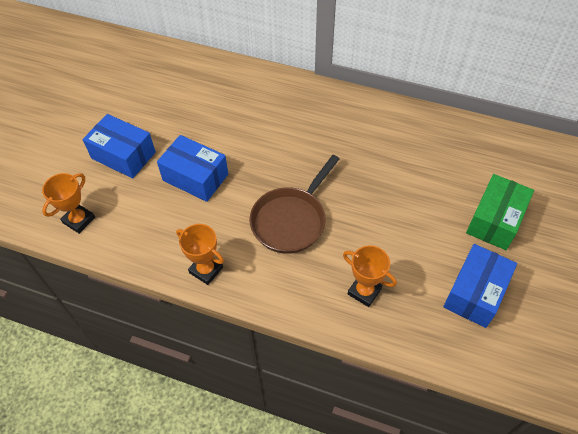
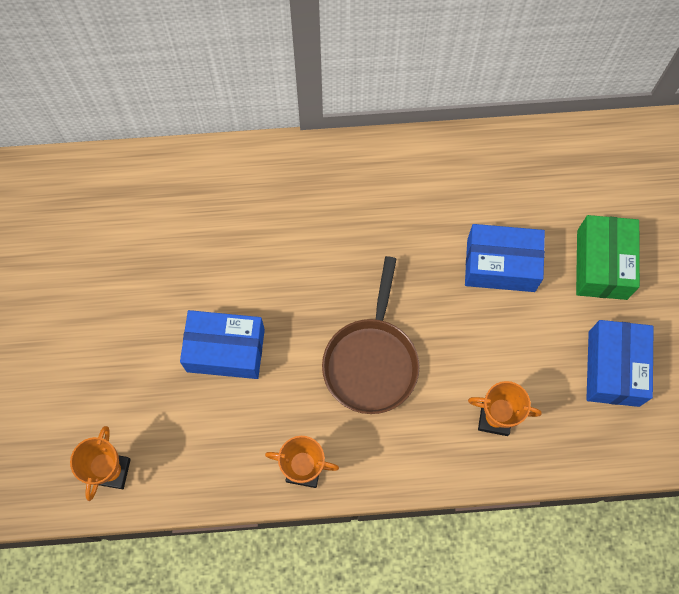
camera: 25 degrees left, 15 degrees up
(123, 155) = (115, 356): blue box -> blue box (500, 265)

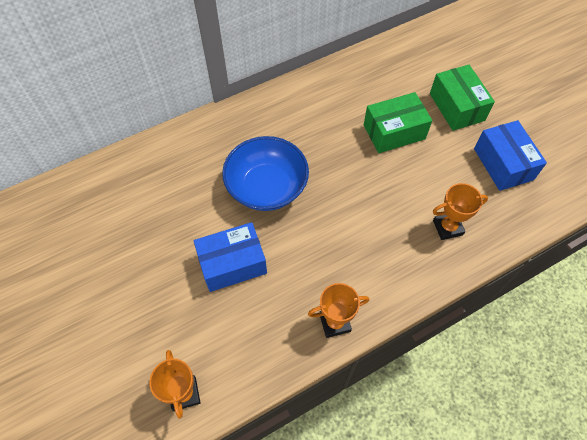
camera: 25 degrees left, 10 degrees down
(308, 272) = (267, 187): none -> blue bowl
(371, 361) = (342, 227): brown pan -> none
(500, 265) = (394, 132): blue box -> green box

